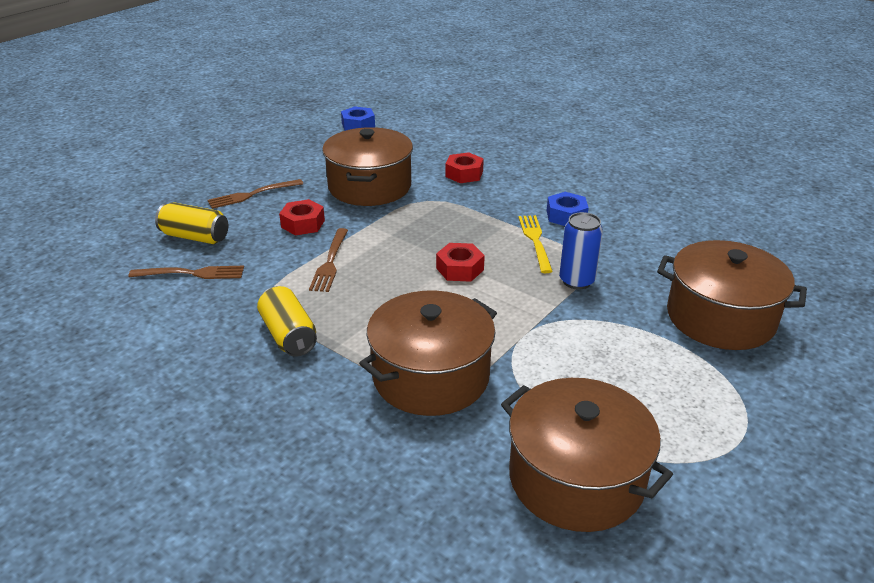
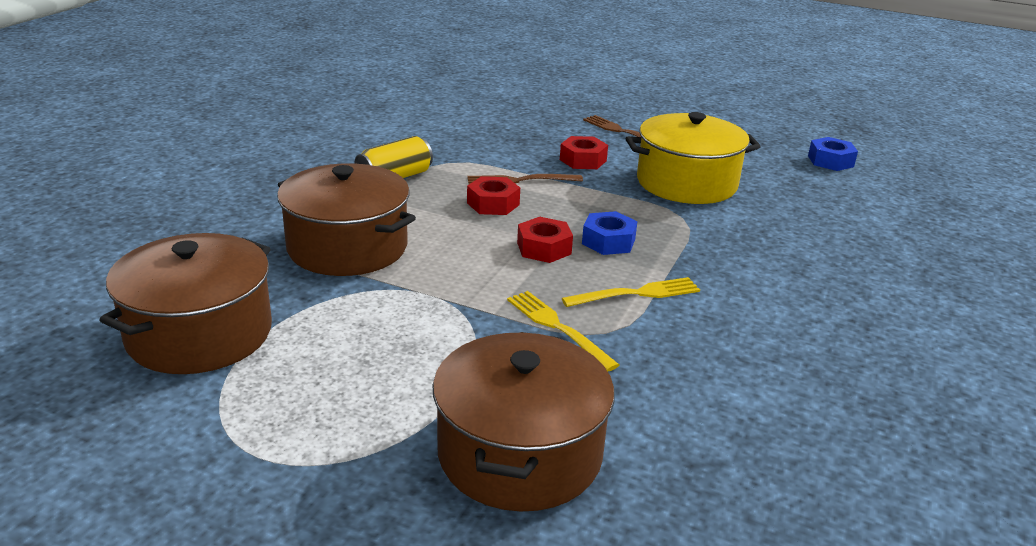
camera: 75 degrees right, 5 degrees down
(192, 273) = (472, 129): brown fork -> none
(195, 237) = (530, 121): yellow can -> none
(369, 186) = (686, 183): brown pot -> yellow pot
(464, 174) = (771, 235): red nut -> red nut (493, 204)
(566, 216) = (720, 315): blue nut -> blue nut (608, 241)
(576, 281) = (557, 327): blue can -> yellow fork

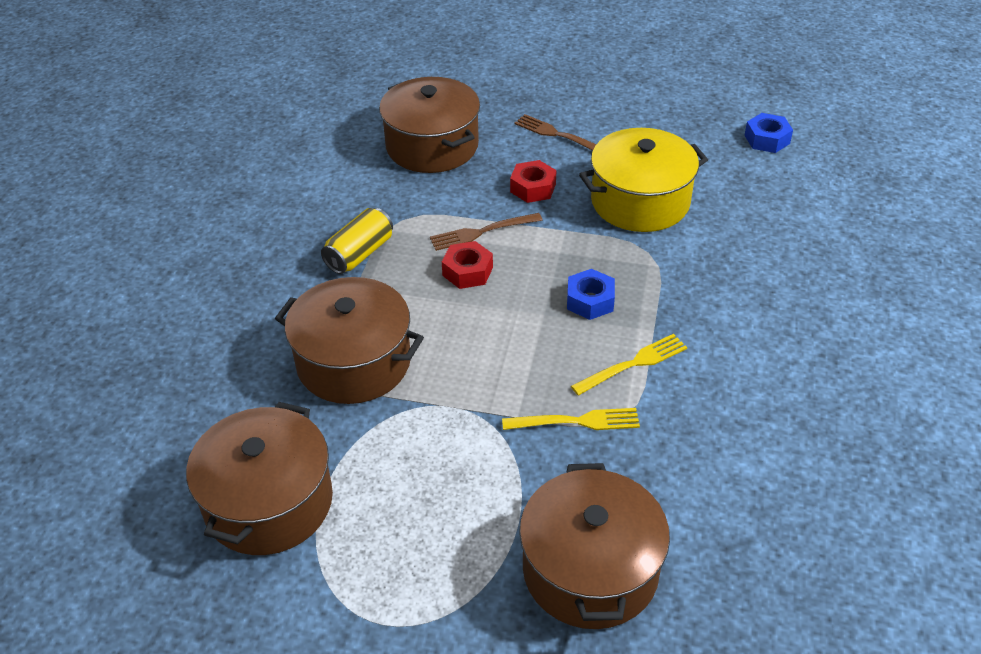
camera: 10 degrees left, 15 degrees up
(499, 123) = (432, 146): none -> brown pot
(544, 248) = (534, 323): red nut -> none
(557, 327) = (577, 421): yellow fork -> yellow fork turned 135 degrees clockwise

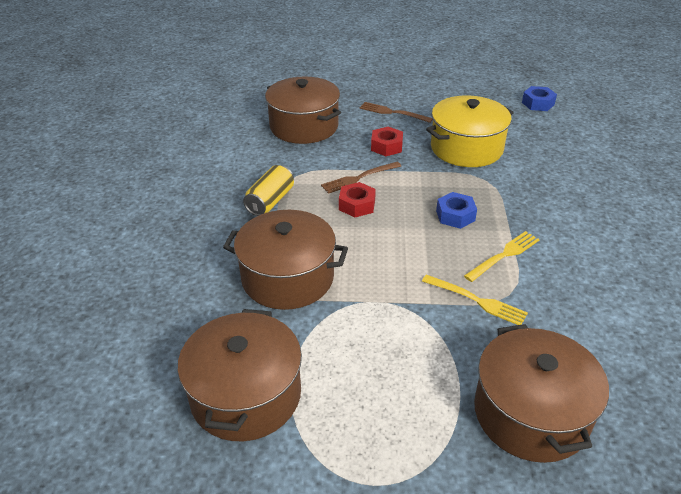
camera: 10 degrees left, 5 degrees down
(577, 421) = (477, 301): yellow fork -> yellow fork turned 45 degrees clockwise

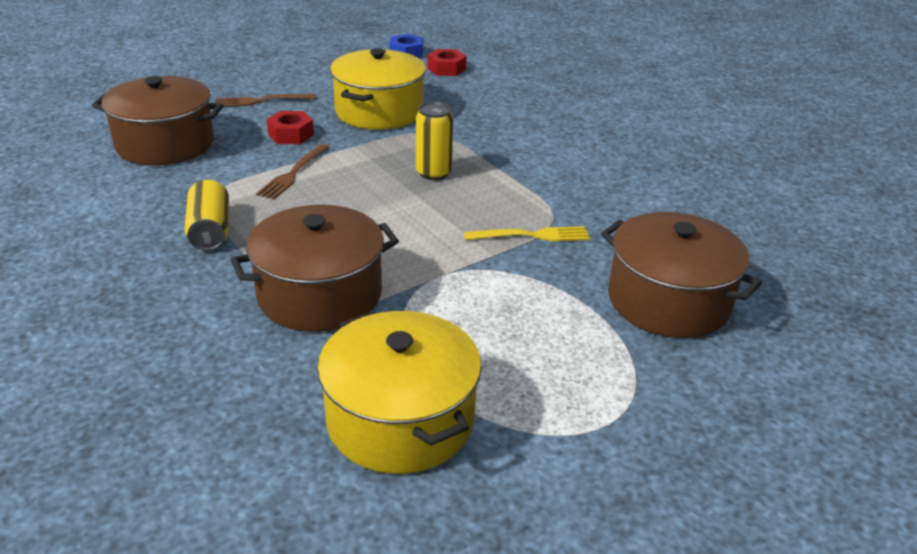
camera: 40 degrees left, 5 degrees down
(246, 395) = (400, 420): brown pot -> yellow pot
(357, 205) = (320, 199): red nut -> red nut (446, 69)
(455, 215) = (433, 173): blue nut -> yellow can
(504, 255) = (514, 189): yellow fork -> none

